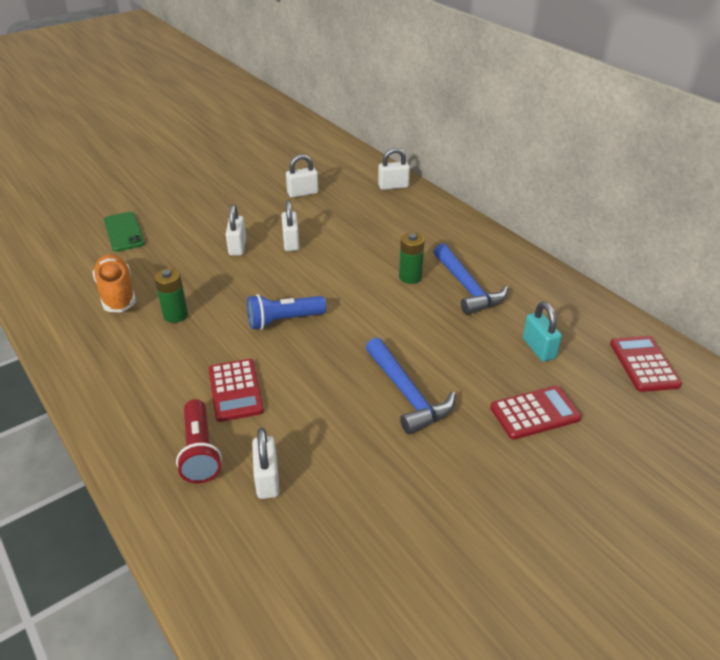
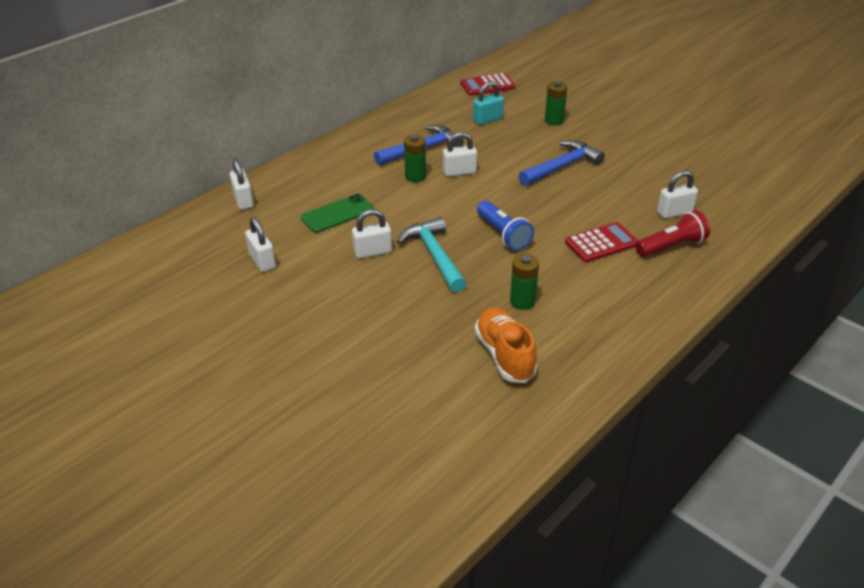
camera: 100 degrees left, 0 degrees up
(117, 294) = (504, 355): orange shoe -> orange shoe turned 105 degrees clockwise
(124, 232) = (376, 393): green phone -> green phone (337, 214)
(237, 247) = (390, 287): white padlock -> white padlock (459, 172)
(270, 274) = (434, 255): none -> turquoise hammer
(535, 413) = (554, 120): red calculator -> green battery

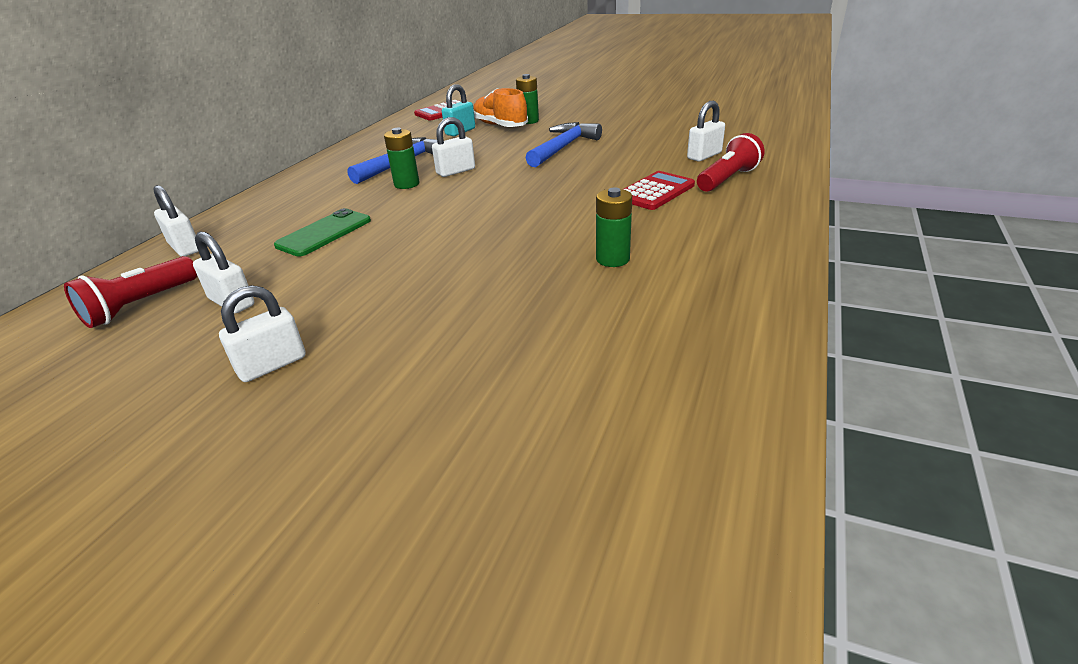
camera: 20 degrees left, 5 degrees down
(209, 246) = (140, 305): none -> red flashlight
(373, 252) = (389, 257): white padlock -> white padlock (272, 365)
(434, 255) = (472, 243): turquoise hammer -> none
(503, 234) = (542, 208): blue flashlight -> none
(504, 355) = (635, 317): orange shoe -> orange shoe (500, 126)

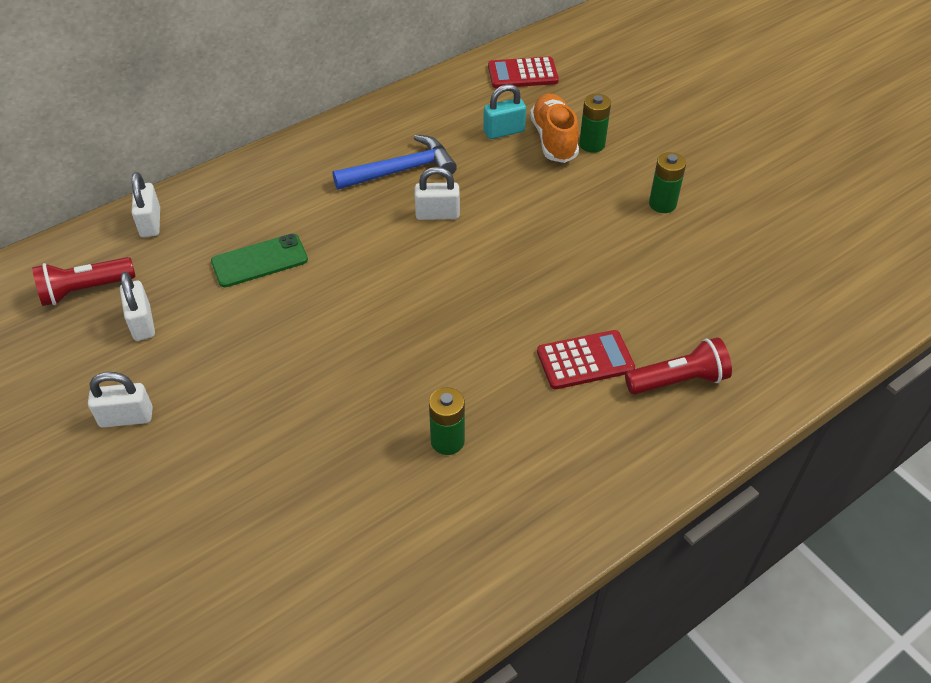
camera: 30 degrees right, 15 degrees up
(406, 184) = (378, 214): green battery -> green battery (662, 204)
(563, 147) = (576, 224): blue hammer -> none
(704, 156) = (703, 323): white padlock -> none

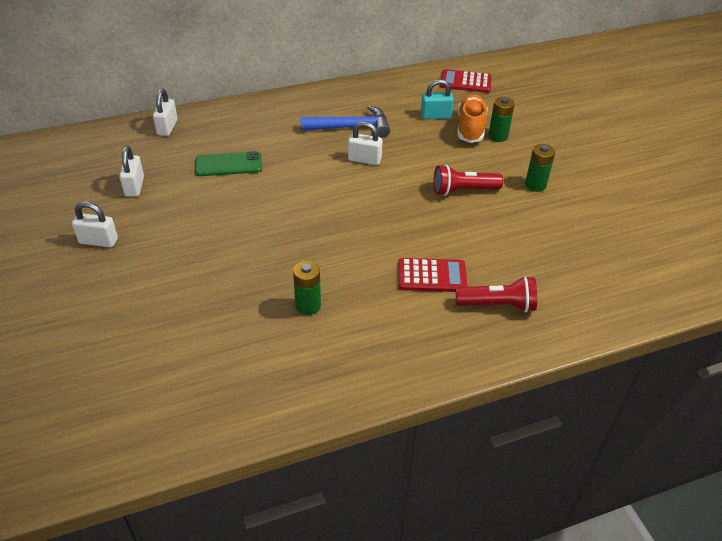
camera: 15 degrees right, 5 degrees down
(85, 290) = (107, 159): red flashlight -> red flashlight (463, 190)

